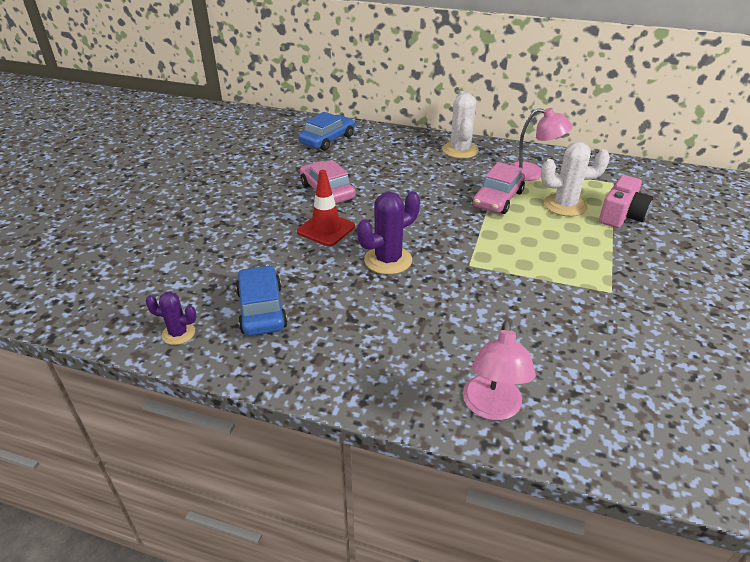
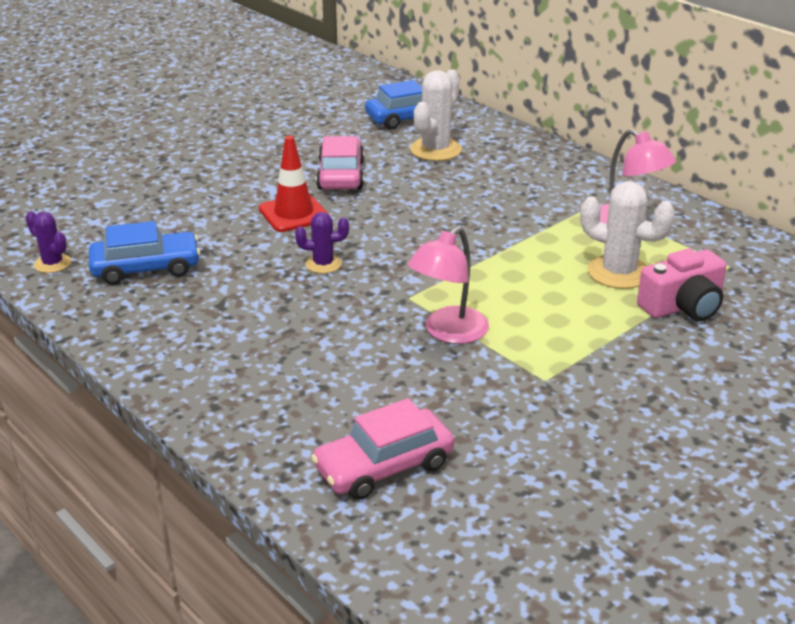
camera: 30 degrees right, 5 degrees down
(262, 309) = (146, 268): blue car -> blue car turned 60 degrees clockwise
(388, 260) = (323, 264): purple cactus -> purple cactus, size x0.59
(460, 150) = (562, 171): white cactus -> white cactus (435, 150)
(492, 408) = (263, 430): pink lamp -> pink lamp (448, 332)
(497, 199) = (537, 240): pink car -> pink car (383, 466)

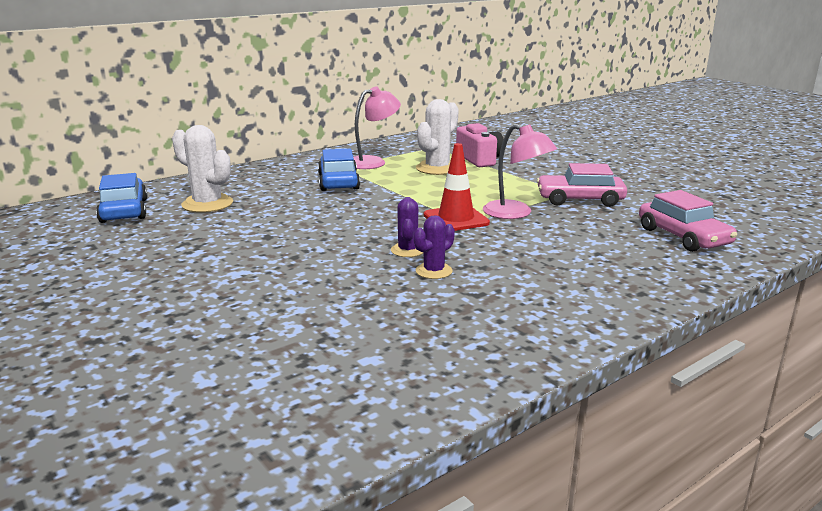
camera: 85 degrees left, 10 degrees down
(52, 264) = (371, 406): purple cactus -> purple cactus (434, 271)
(146, 268) = (397, 336): blue car -> blue car (338, 182)
(293, 214) = (303, 262): red traffic cone -> red traffic cone (456, 219)
(341, 175) = (230, 240): pink car -> pink car (580, 199)

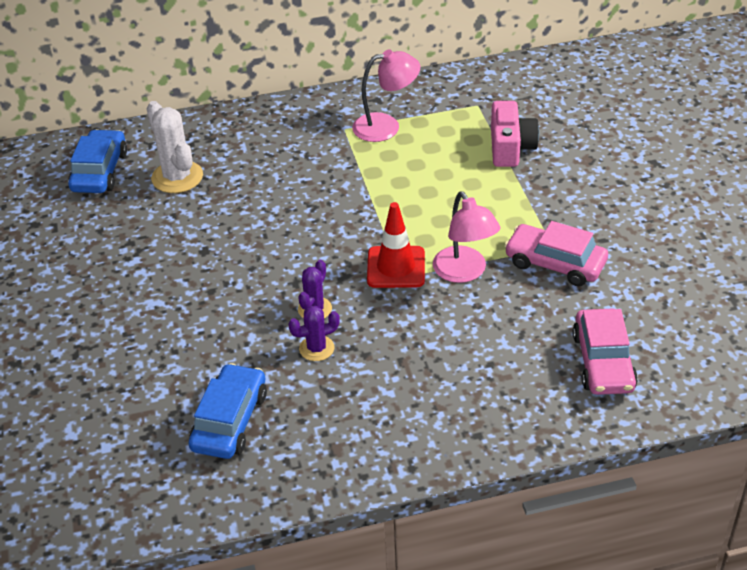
camera: 25 degrees right, 20 degrees up
(338, 182) = (324, 163): blue car -> blue car (230, 421)
(437, 168) = (447, 158): white cactus -> none

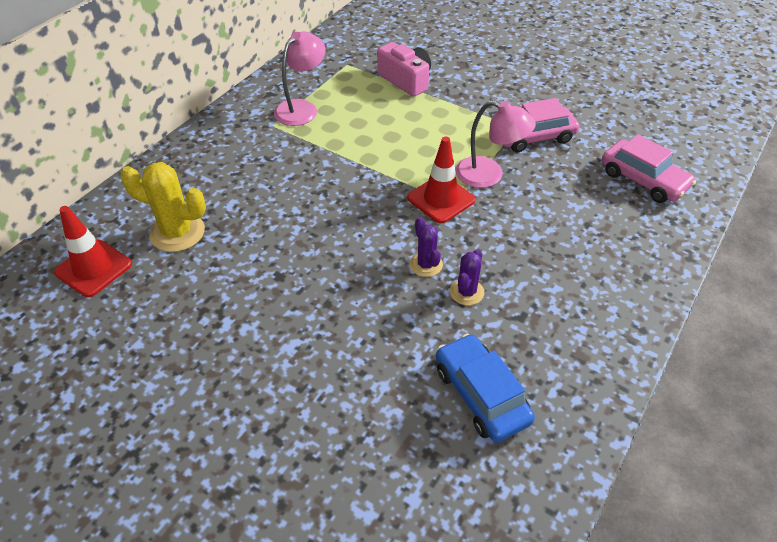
camera: 45 degrees left, 5 degrees up
(100, 171) = (93, 268): blue car -> red traffic cone
(177, 177) = (177, 232): white cactus -> yellow cactus

